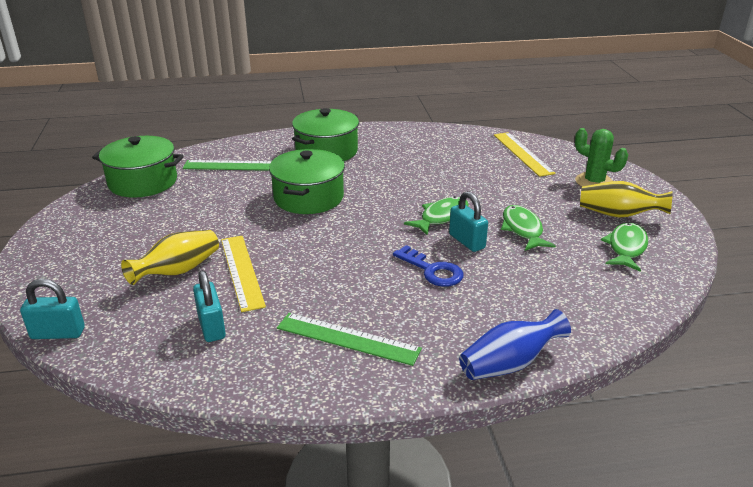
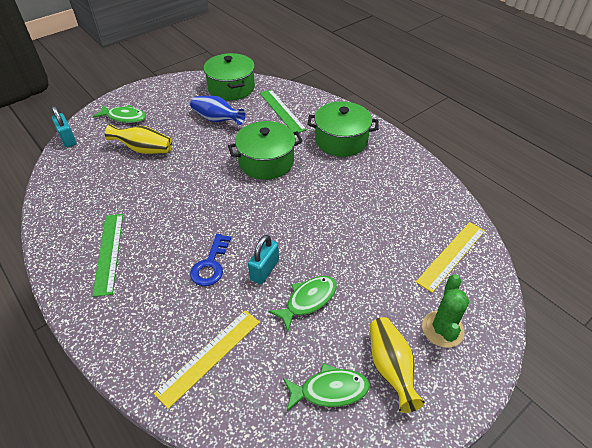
camera: 60 degrees right, 15 degrees up
(211, 327) = (96, 189): turquoise padlock -> none
(242, 271) = (157, 174): yellow ruler -> yellow ruler (209, 356)
(441, 217) = (291, 241): green fish -> green fish (124, 117)
(509, 364) = (114, 351): blue vase -> blue vase (217, 119)

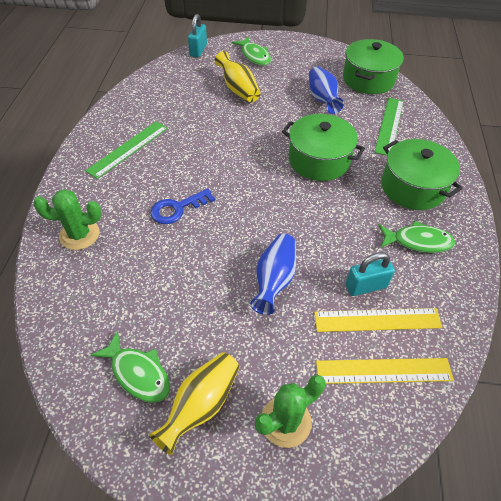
camera: 45 degrees right, 5 degrees up
(157, 345) = (79, 235): none -> green cactus
(209, 356) = (98, 271): yellow ruler -> yellow ruler (377, 320)
(264, 270) = (208, 244): turquoise padlock -> turquoise padlock (366, 286)
(308, 300) = (209, 294): green fish -> green fish (418, 241)
(335, 257) = (274, 280): none -> blue vase

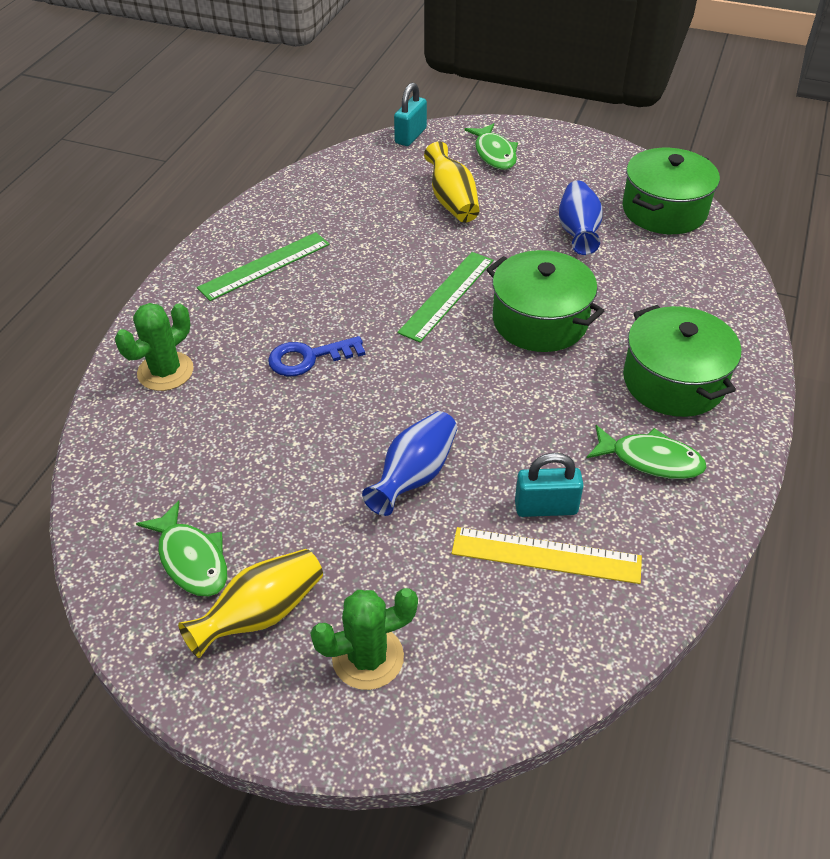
camera: 15 degrees right, 5 degrees down
(79, 235) = (165, 371): green cactus -> green cactus turned 60 degrees counterclockwise
(384, 371) = (530, 623): yellow ruler -> none
(389, 125) = (671, 285): green ruler -> green ruler (447, 295)

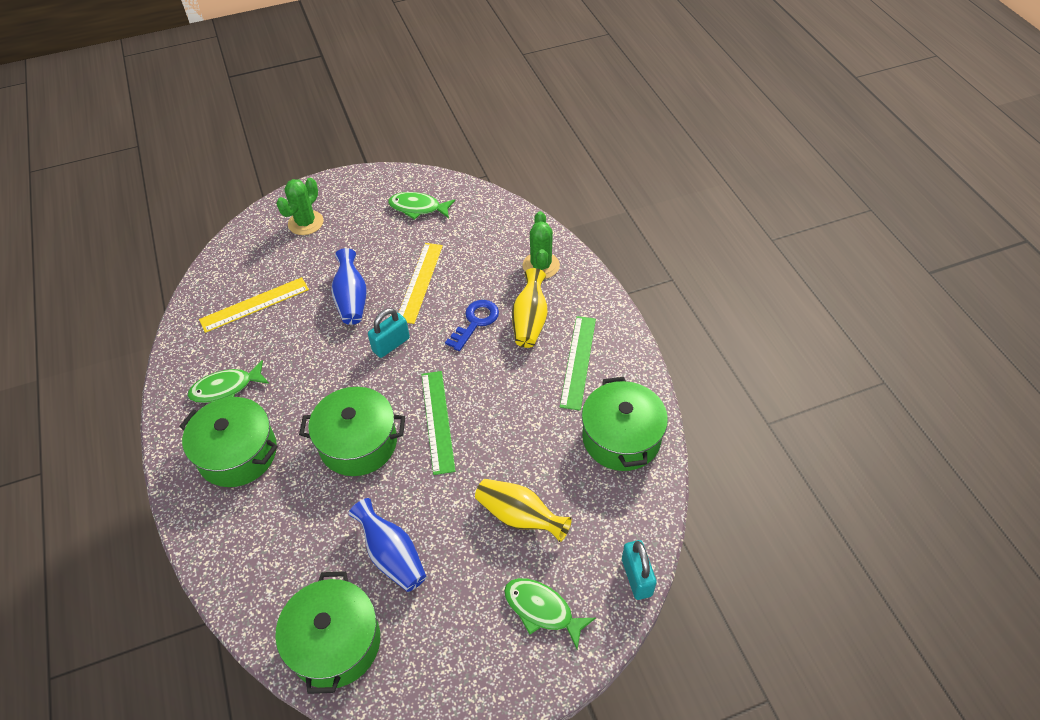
camera: 140 degrees right, 5 degrees up
(261, 614) = (365, 209): yellow vase -> yellow vase (530, 321)
(311, 200) = (621, 438): none -> green pot
(313, 443) = (420, 282): none -> yellow ruler
(546, 507) = (270, 326): turquoise padlock -> turquoise padlock (391, 344)

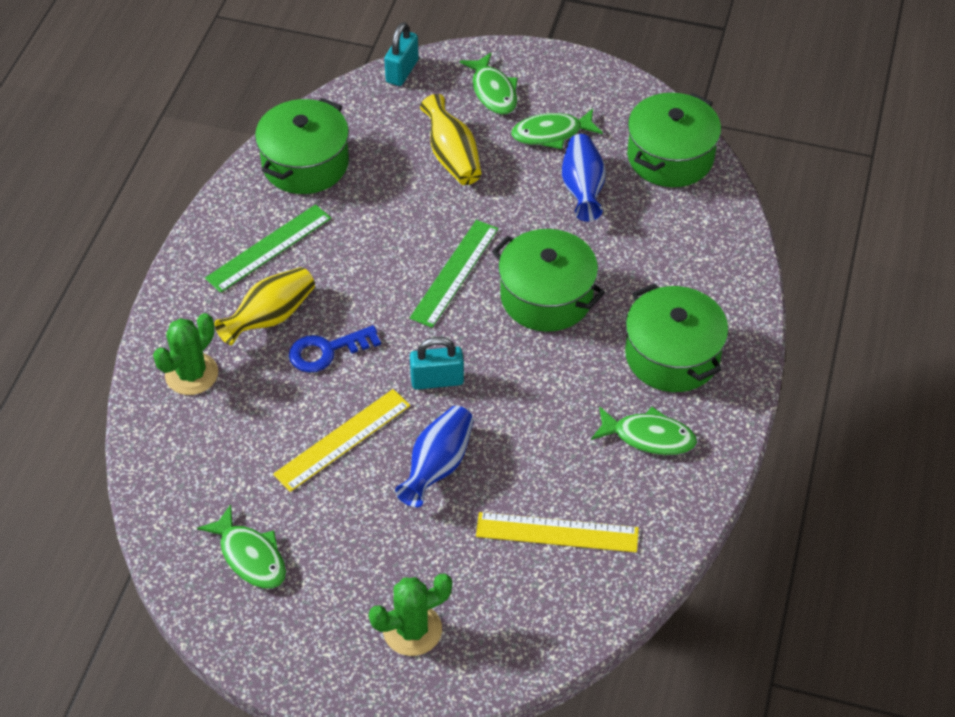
camera: 145 degrees left, 0 degrees up
(457, 597) = (551, 133): none -> green fish

